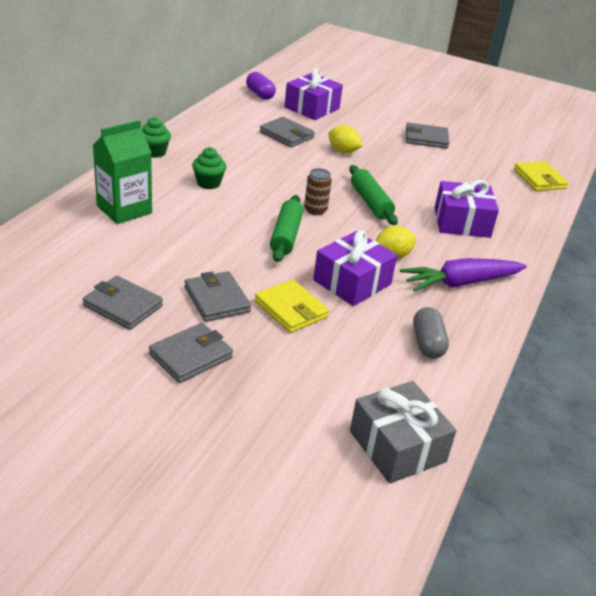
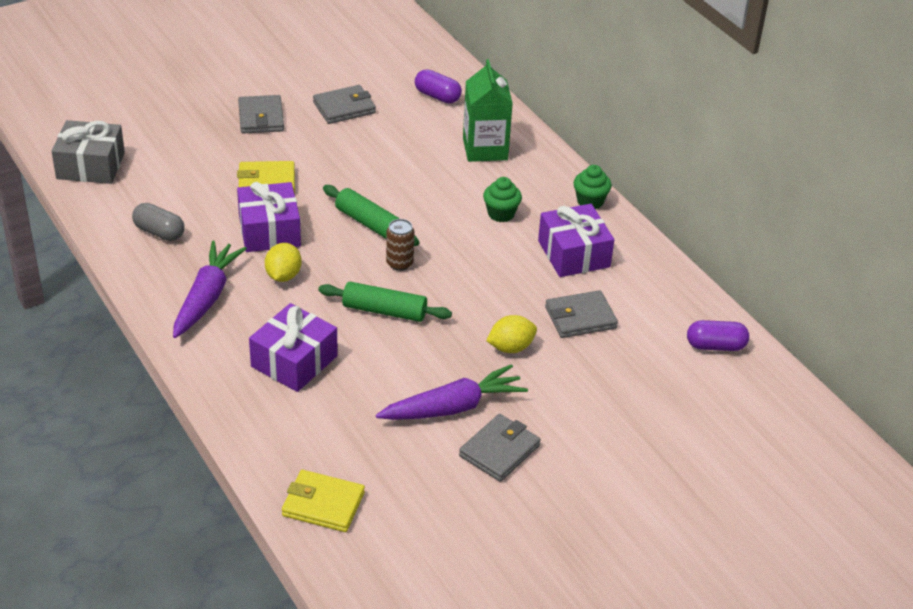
camera: 125 degrees right, 5 degrees up
(54, 256) = (437, 96): none -> purple capsule
(217, 299) = (312, 151): grey wallet -> none
(312, 108) = (650, 379): purple gift -> purple gift (573, 254)
(416, 158) = (453, 407): none -> purple carrot

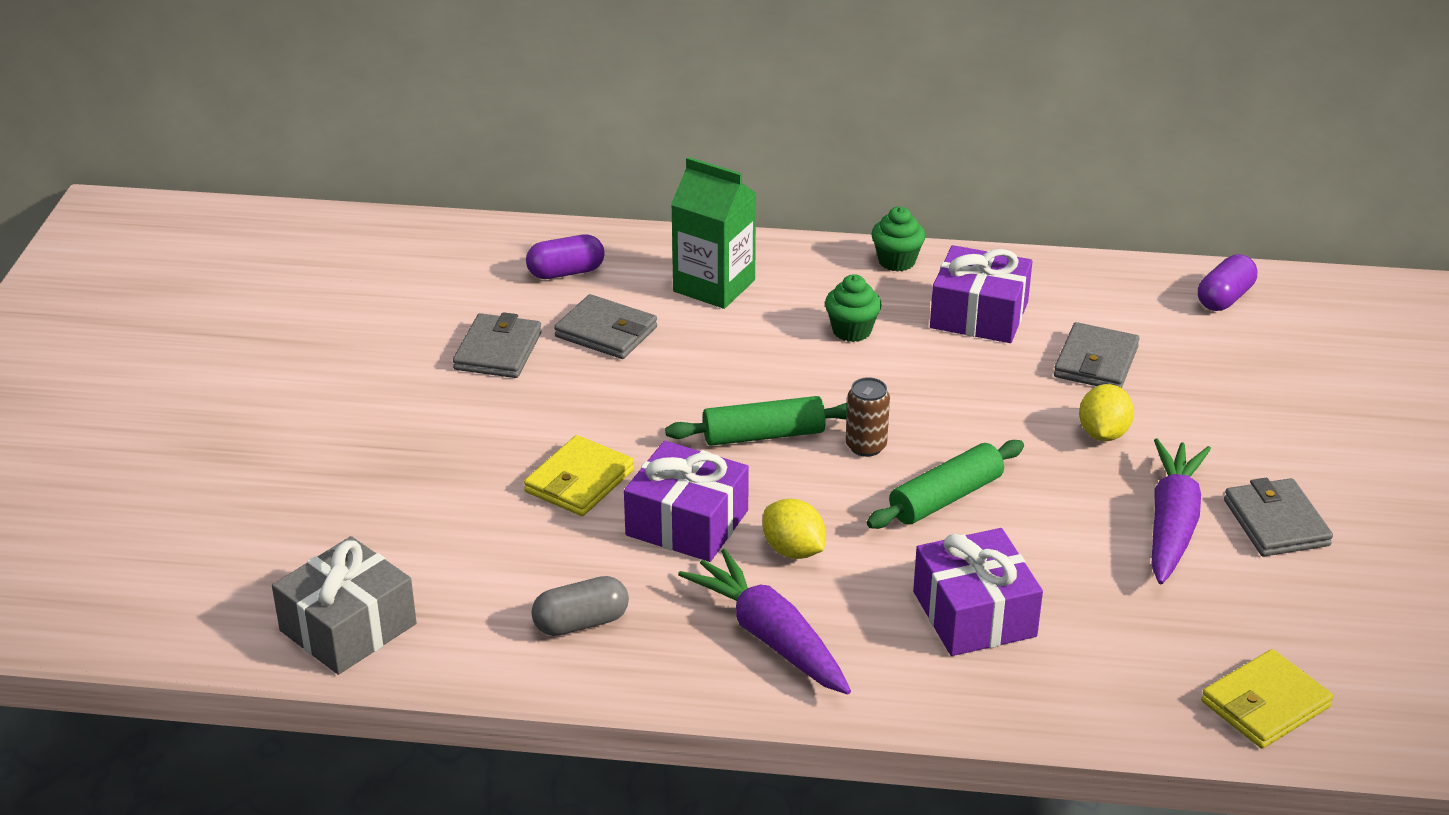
camera: 50 degrees left, 5 degrees down
(261, 118) = (432, 427): grey wallet -> grey wallet (606, 332)

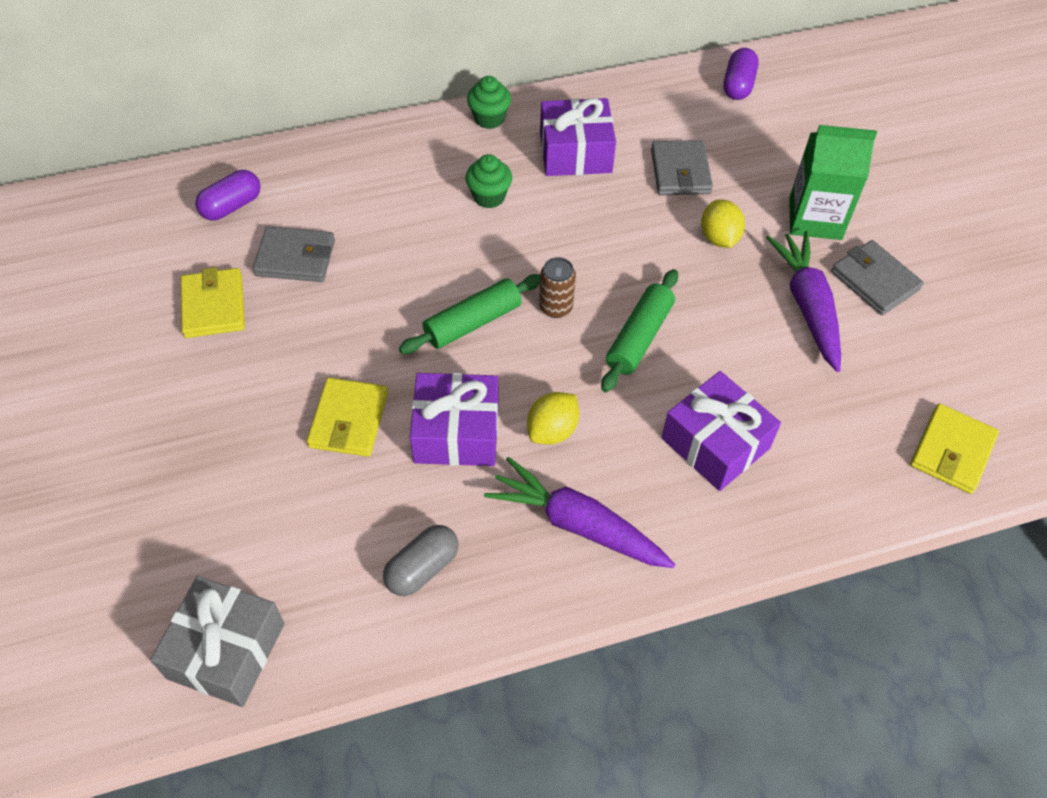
camera: 25 degrees left, 20 degrees up
(498, 351) = (214, 306): grey wallet -> yellow wallet
(714, 286) = (360, 184): green carton -> green carton (815, 218)
(793, 550) = (552, 430): yellow lemon -> yellow lemon turned 75 degrees counterclockwise

